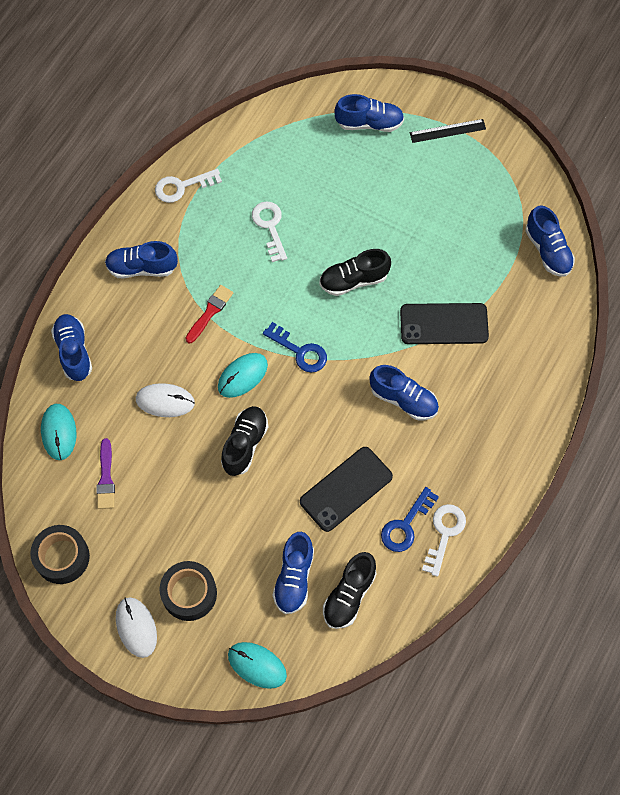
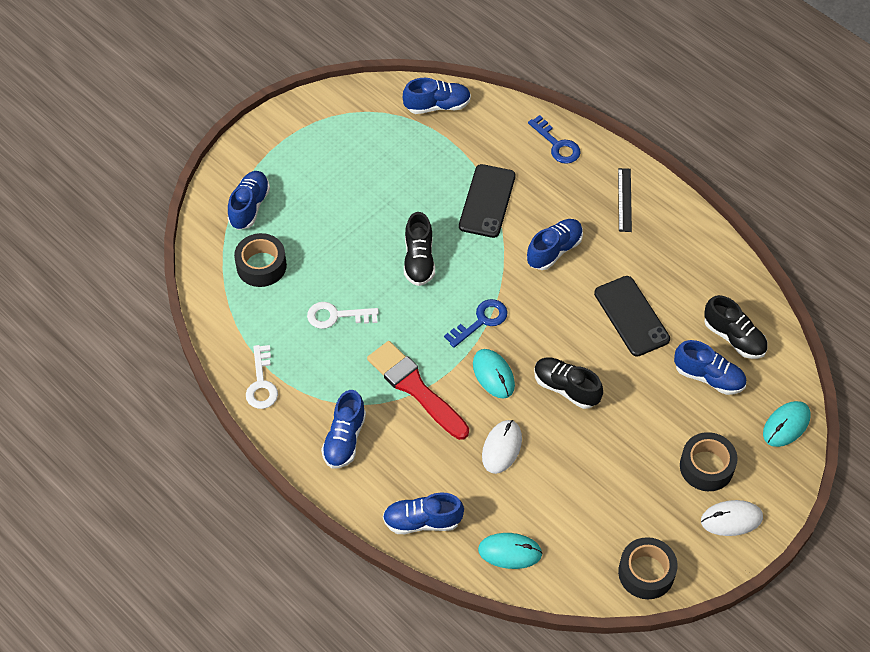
camera: 75 degrees left, 10 degrees down
(106, 478) = (571, 517): purple brush -> none
(210, 312) = (415, 388): red brush -> red brush, size x1.83
(306, 151) = (261, 266): none -> black tape
(406, 525) = (677, 278): blue key -> blue key (557, 144)
(444, 534) = (691, 252): white key -> none
(447, 131) = (283, 147): black ruler -> black ruler (625, 200)

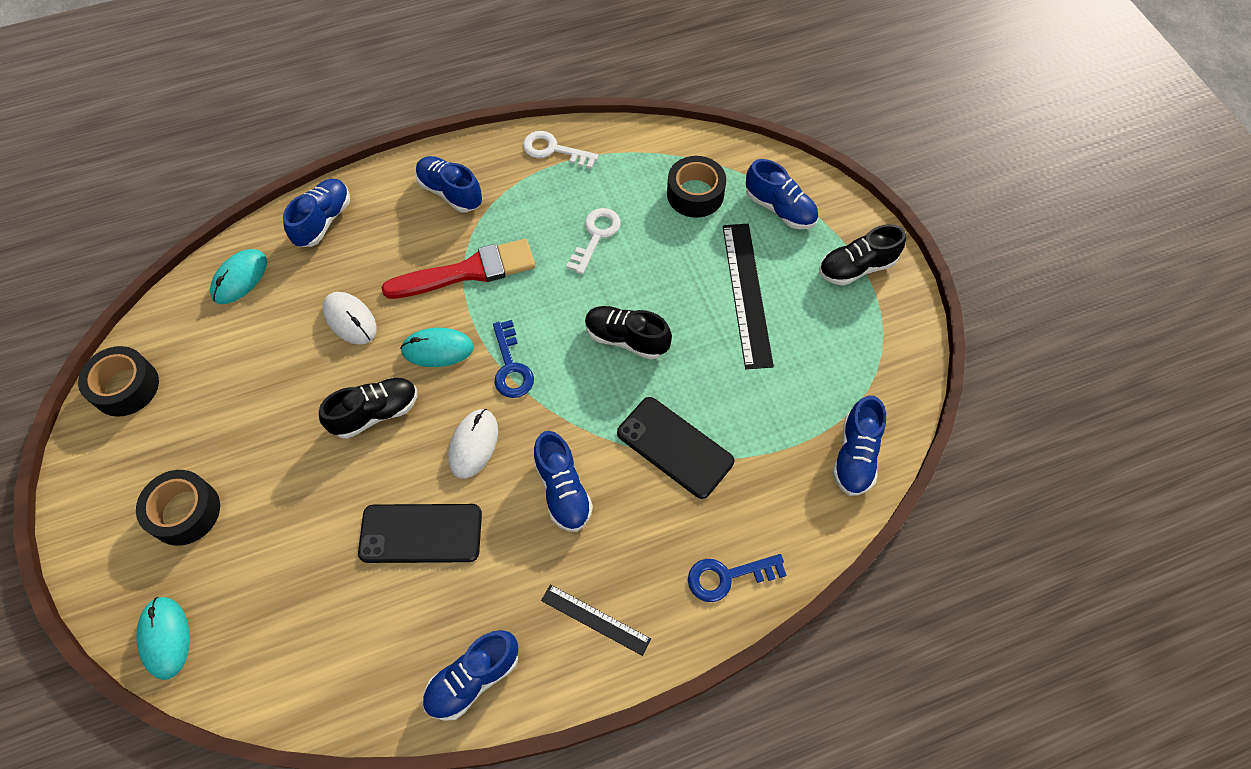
camera: 115 degrees right, 5 degrees up
(340, 202) = (747, 294): none -> black ruler
(709, 377) = (286, 580): blue shoe -> blue shoe (473, 679)
(731, 519) = (111, 504): white mouse -> white mouse (473, 444)
(734, 337) = (316, 645): black shoe -> black shoe (856, 268)

